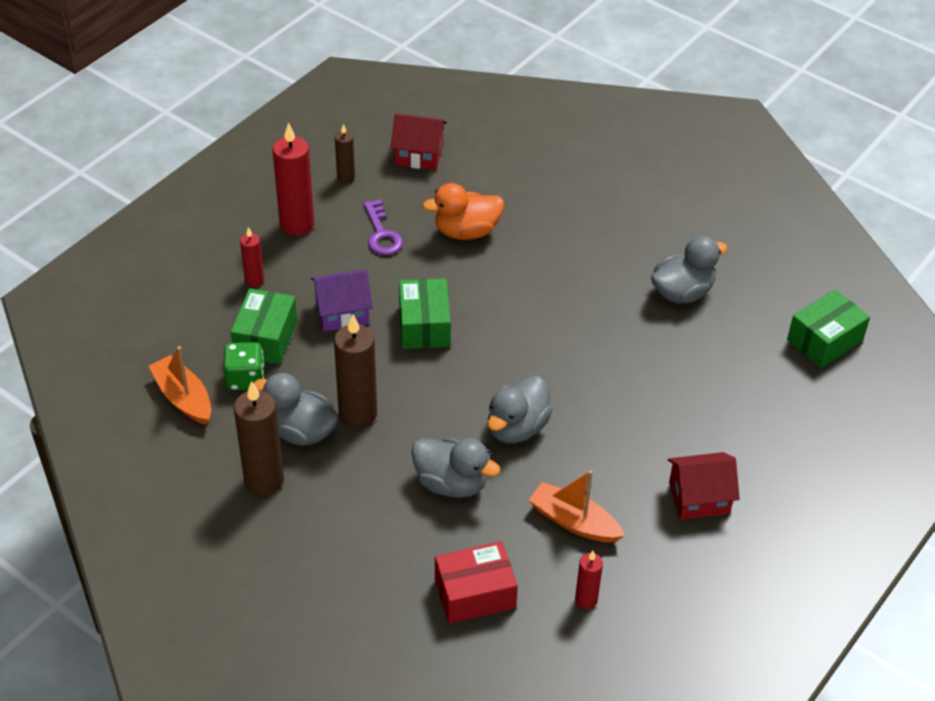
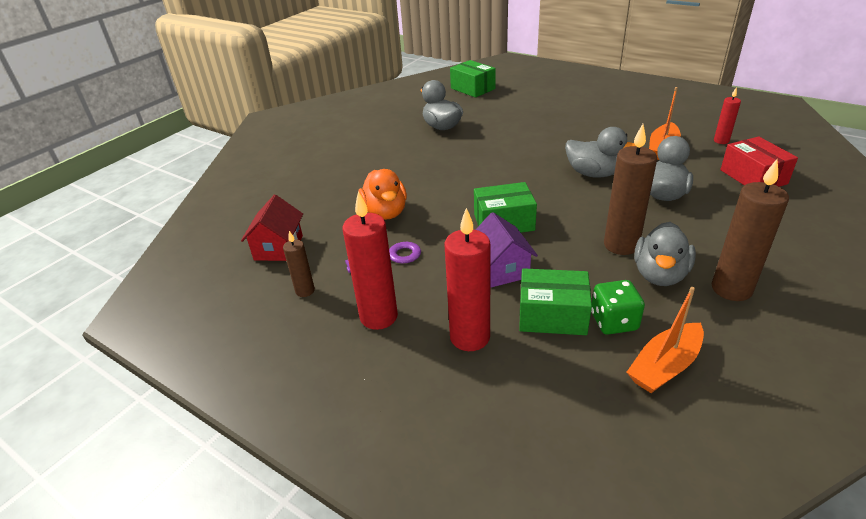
camera: 90 degrees left, 10 degrees down
(254, 280) = (470, 337): red candle -> red candle, size x1.85
(699, 498) = (614, 114): red house -> none

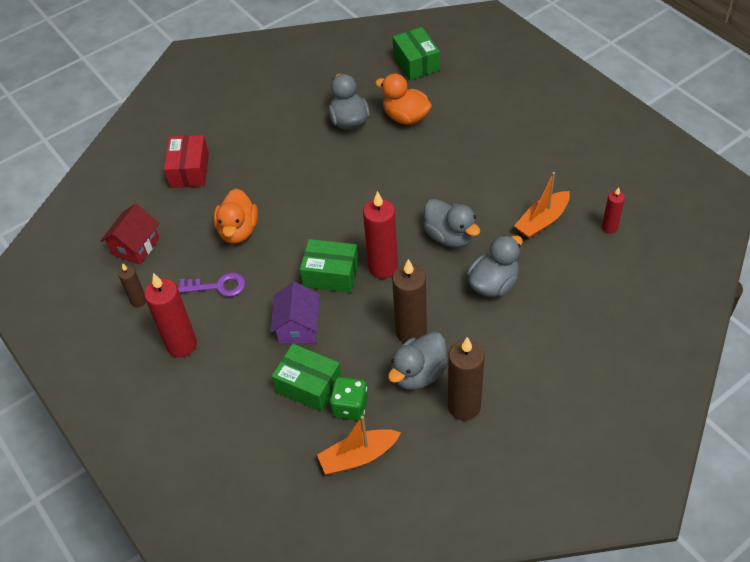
camera: 20 degrees right, 15 degrees up
(470, 337) = (237, 385): red candle -> red candle (383, 267)
(489, 116) = (406, 117): none -> orange duck
(753, 177) = (595, 287): red box -> red box (189, 170)

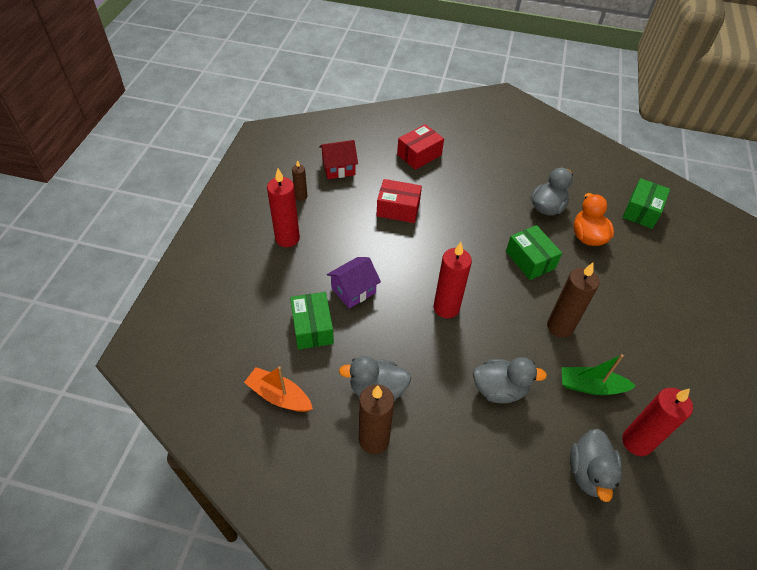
camera: 45 degrees right, 0 degrees up
(218, 286) = (346, 227): purple key -> none
(238, 231) = (398, 209): orange duck -> red box
(331, 274) = (411, 281): green box -> green box (530, 260)
(350, 406) = (315, 364): green dice -> none
(411, 332) = (408, 361): brown candle -> brown candle (560, 327)
(450, 236) = (513, 332): grey duck -> grey duck (589, 473)
(542, 221) = (591, 386): orange boat -> green boat
(609, 228) = (637, 442): red candle -> red candle, size x1.85

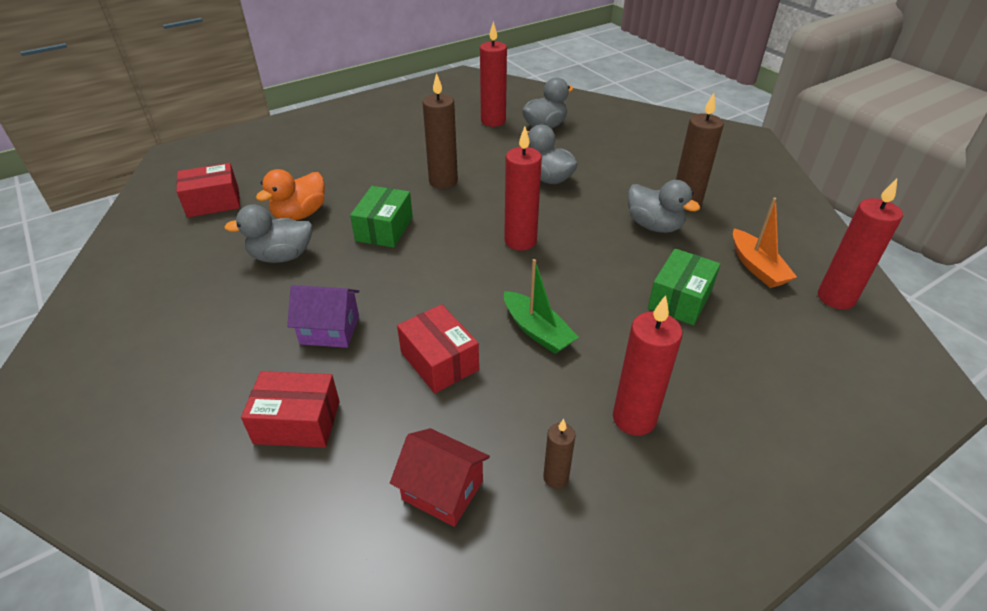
camera: 135 degrees left, 10 degrees down
(212, 401) = (836, 298): none -> red candle
(353, 290) = (600, 306): purple house -> purple house (330, 330)
(591, 386) = (478, 149): green boat -> green boat (537, 331)
(641, 211) = (213, 202): green box -> red box

